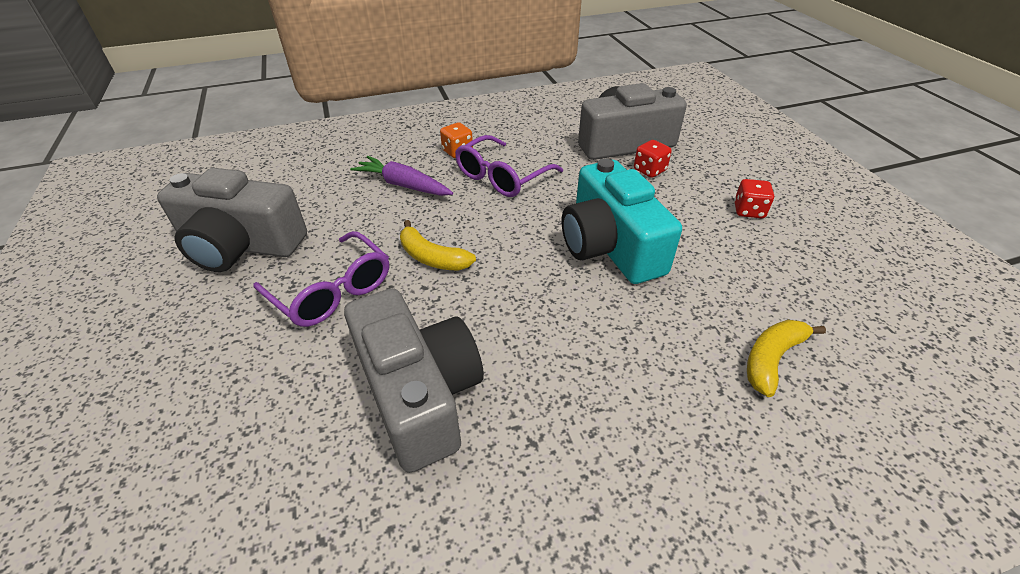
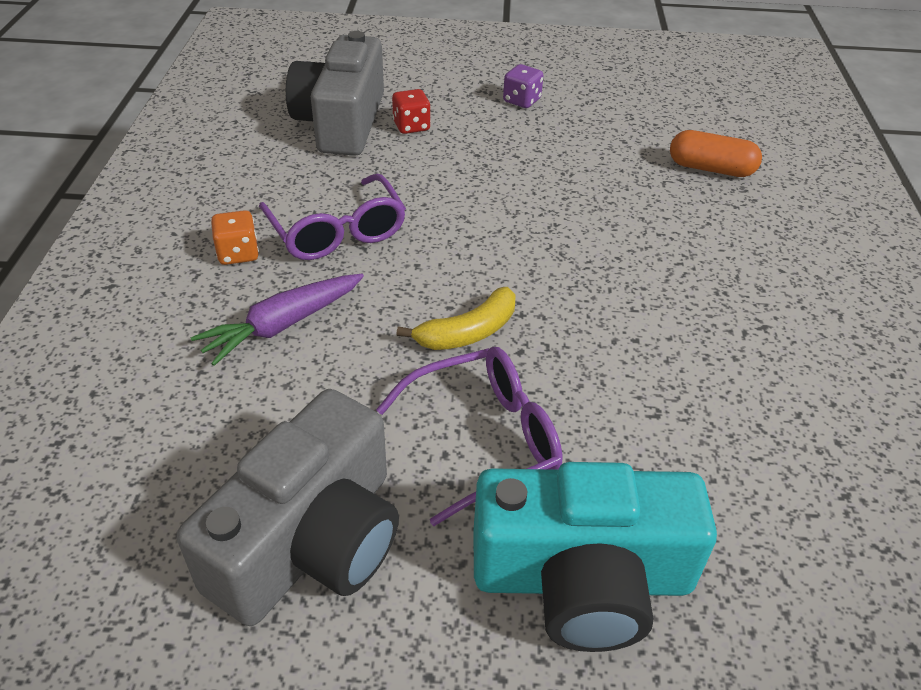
camera: 70 degrees left, 0 degrees up
(419, 393) = (686, 390): grey camera -> none
(610, 246) = (526, 197): turquoise camera -> turquoise camera (582, 578)
(748, 211) = (521, 101): red dice -> purple dice
(771, 359) = (711, 169): yellow banana -> orange capsule

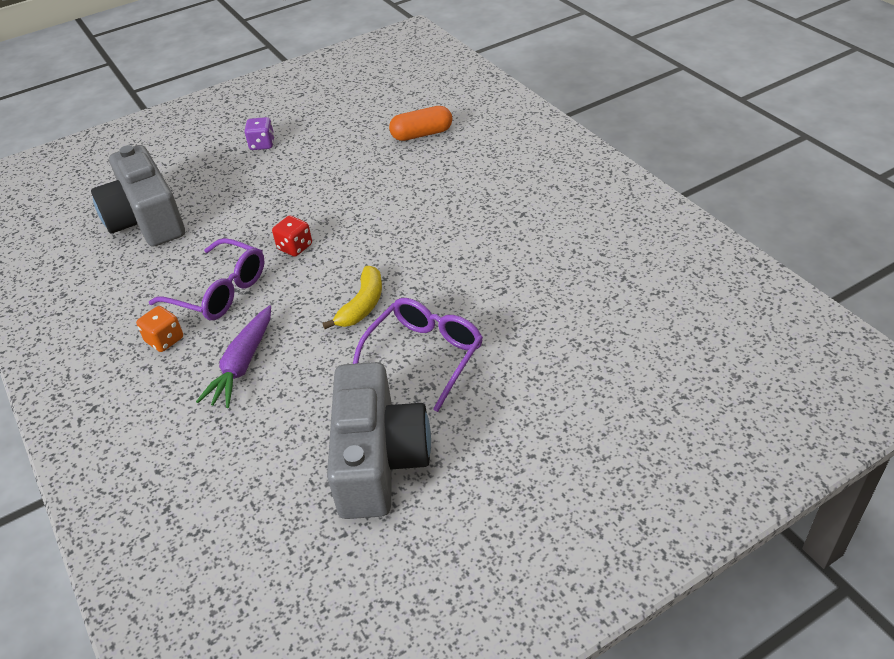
camera: 30 degrees left, 0 degrees up
(411, 126) = (201, 198): red dice -> red dice (295, 247)
(582, 578) = (532, 389): turquoise camera -> none

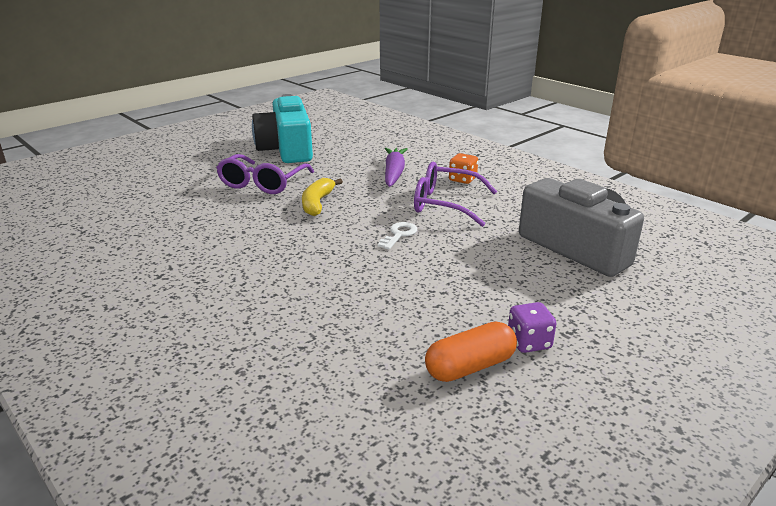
camera: 165 degrees right, 15 degrees down
(295, 247) = (399, 234): red dice -> white key
(378, 459) = (287, 149): grey camera -> turquoise camera
(422, 134) = (286, 374): orange capsule -> orange capsule (470, 367)

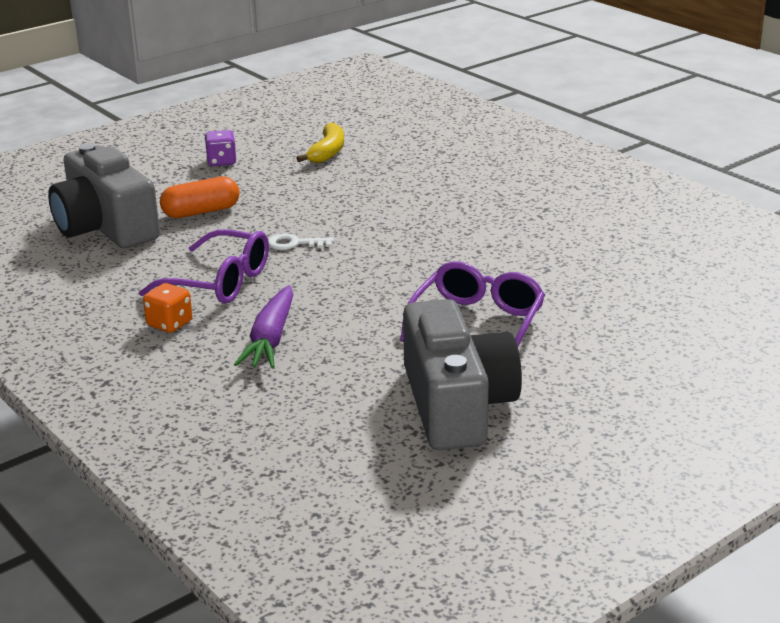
camera: 175 degrees left, 0 degrees up
(287, 149) = (456, 405): turquoise camera -> grey camera
(317, 203) = (392, 286): yellow banana -> yellow banana (327, 152)
(399, 234) = (294, 243): white key -> white key turned 60 degrees clockwise
(470, 367) = (274, 150): orange capsule -> orange capsule (201, 212)

